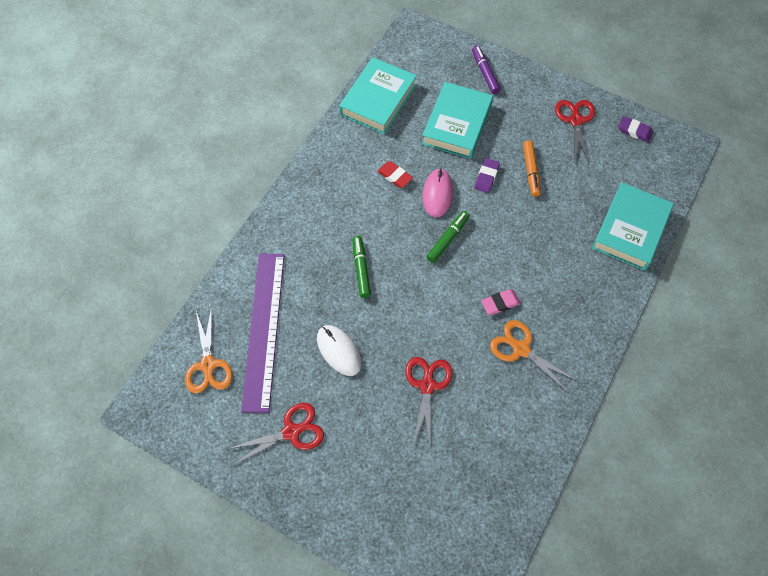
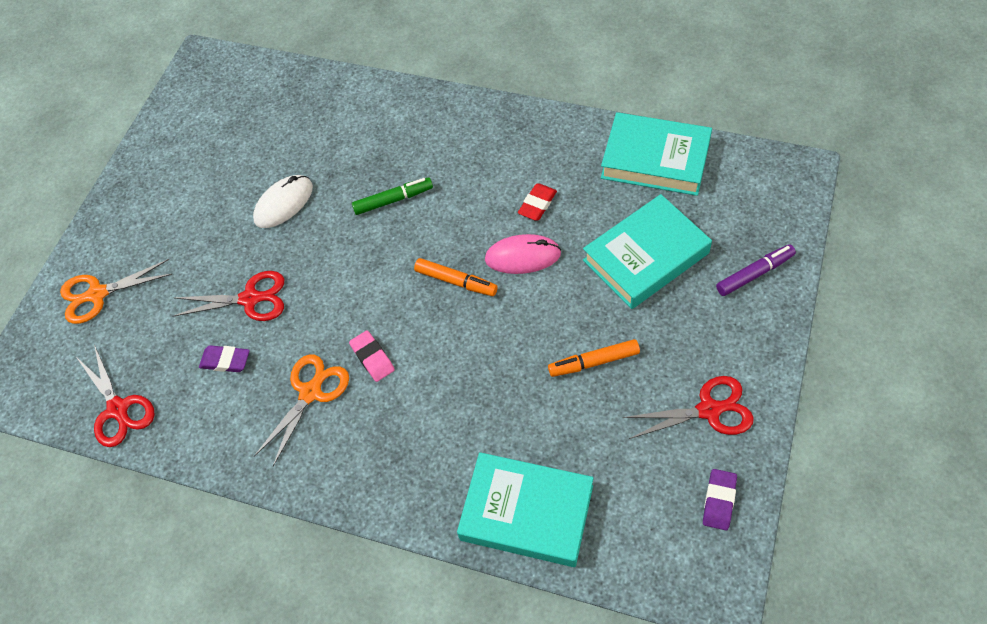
camera: 85 degrees right, 5 degrees down
(208, 365) = (253, 96): orange scissors -> orange scissors (98, 294)
(264, 329) = (300, 130): purple ruler -> none
(291, 432) = (185, 185): red scissors -> red scissors (118, 409)
(448, 239) = (456, 281): green marker -> orange marker
(457, 124) = (646, 257): turquoise book -> turquoise book turned 45 degrees counterclockwise
(486, 177) = (566, 308): purple eraser -> purple eraser (225, 361)

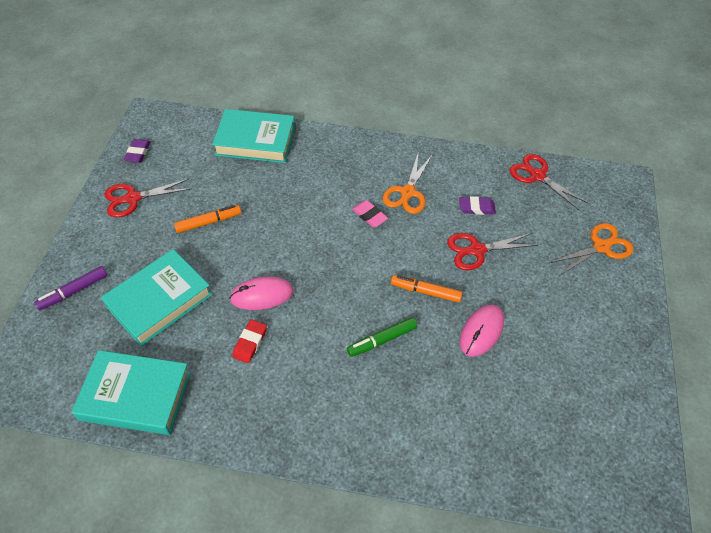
camera: 165 degrees right, 5 degrees down
(283, 203) = (481, 331): white mouse -> pink mouse
(456, 281) = (315, 272): orange marker -> orange marker (425, 292)

